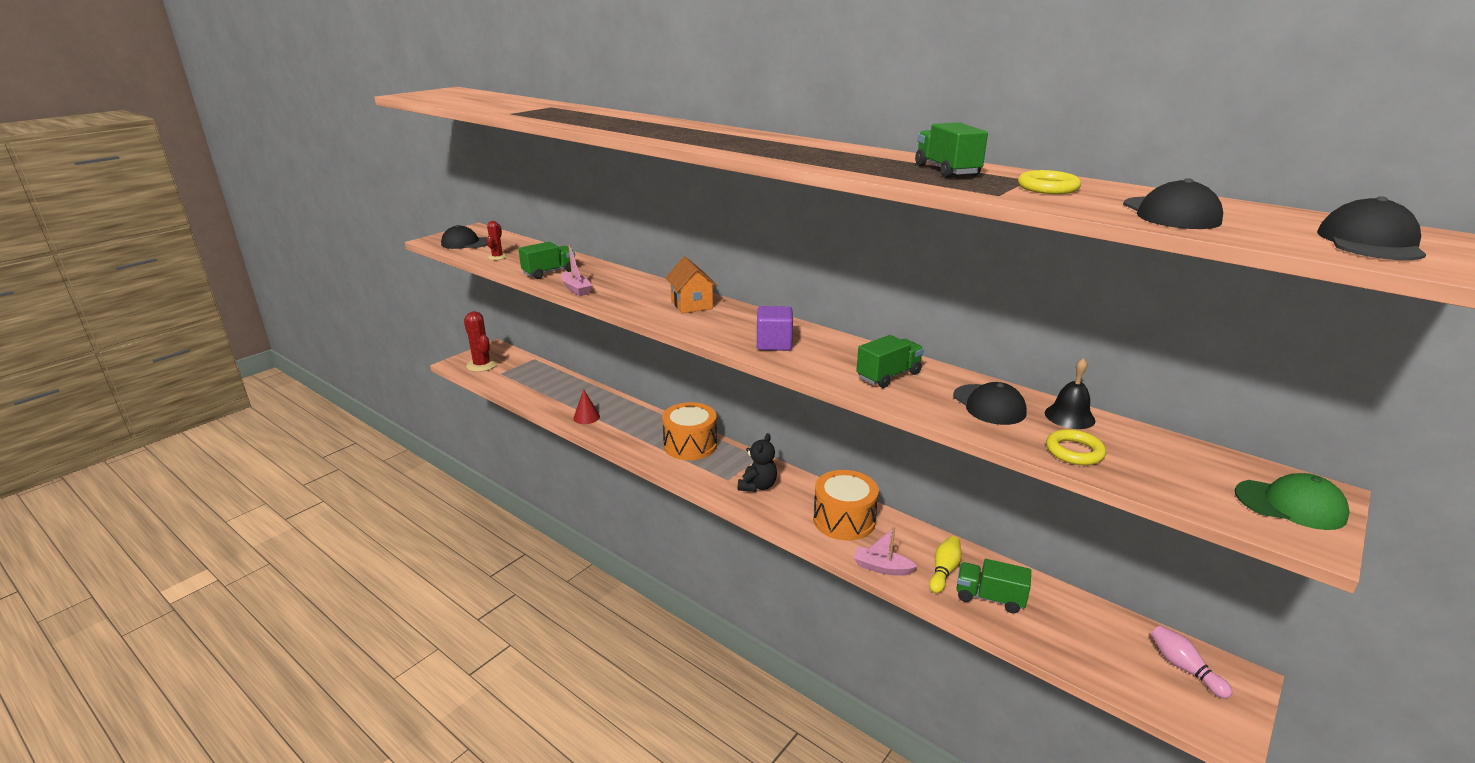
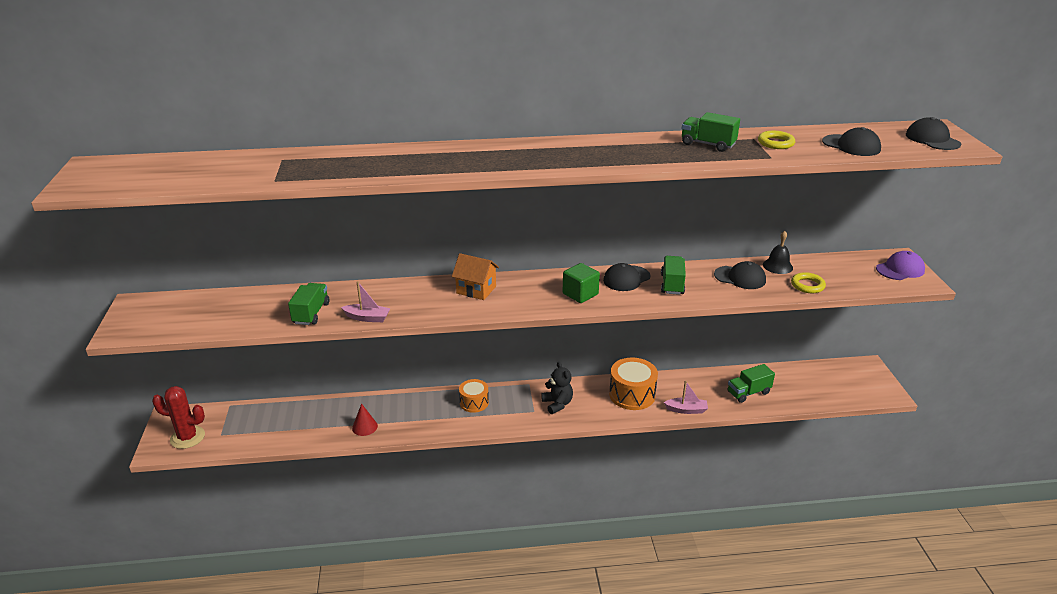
camera: 45 degrees left, 5 degrees up
(466, 243) = (161, 321): black cap -> black cap (626, 278)
(497, 257) = (229, 320): red cactus -> none
(690, 445) = (474, 402): orange drum -> orange drum, size x0.63
(774, 344) = (580, 294): purple cube -> green cube
(882, 568) = (686, 410): pink boat -> pink boat turned 150 degrees counterclockwise
(944, 571) = (713, 392): yellow bowling pin -> none
(1184, 668) = (848, 375): pink bowling pin -> none
(1290, 505) = (900, 269): green cap -> purple cap

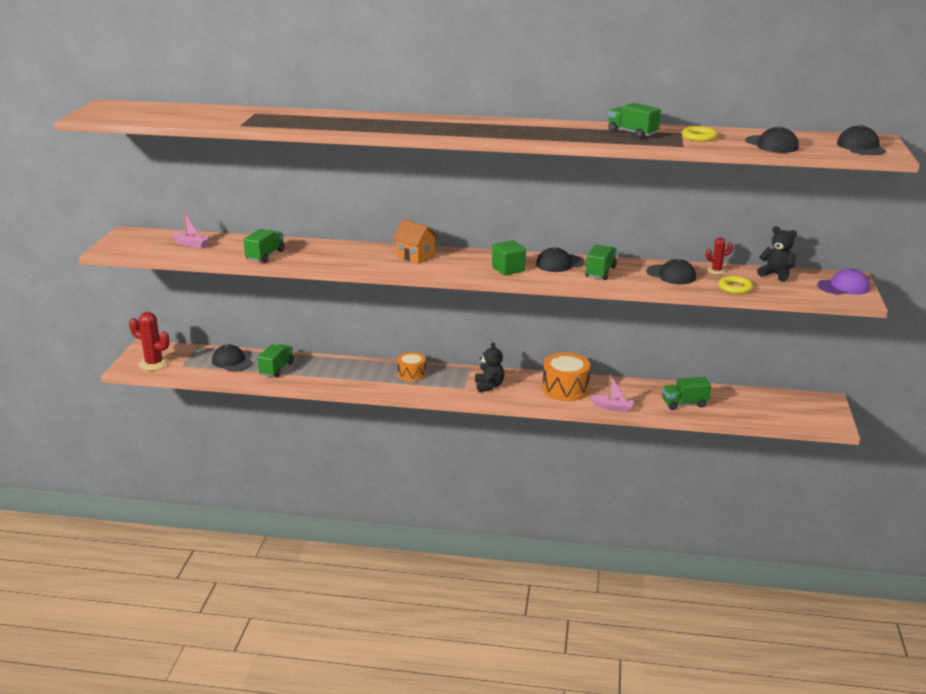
camera: 15 degrees right, 5 degrees down
(276, 419) = (231, 362): none -> black cap
(329, 421) = (277, 369): none -> green truck
(364, 427) = (305, 377): red cone -> none
(367, 318) = (310, 264): pink boat -> pink boat (191, 244)
(777, 266) = (716, 271): black bell -> red cactus
(833, 263) = (776, 275): none -> black teddy bear

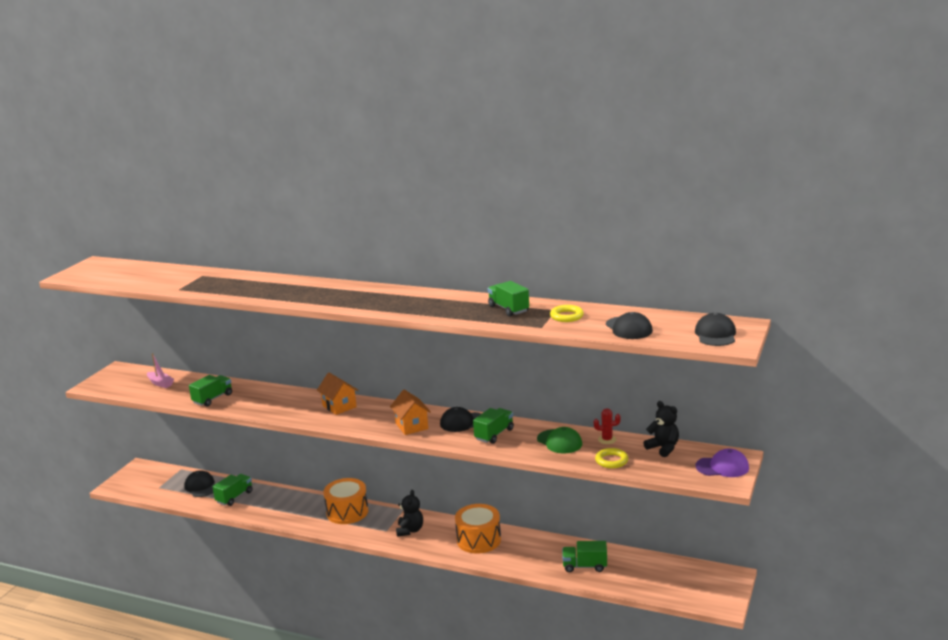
camera: 15 degrees right, 5 degrees down
(154, 363) = (137, 483): red cactus -> none
(411, 374) = (347, 512): orange drum -> orange drum, size x1.60
(508, 269) = (411, 426): green cube -> orange house
(612, 407) = (512, 564): pink boat -> none
(671, 275) = (559, 442): black cap -> green cap

